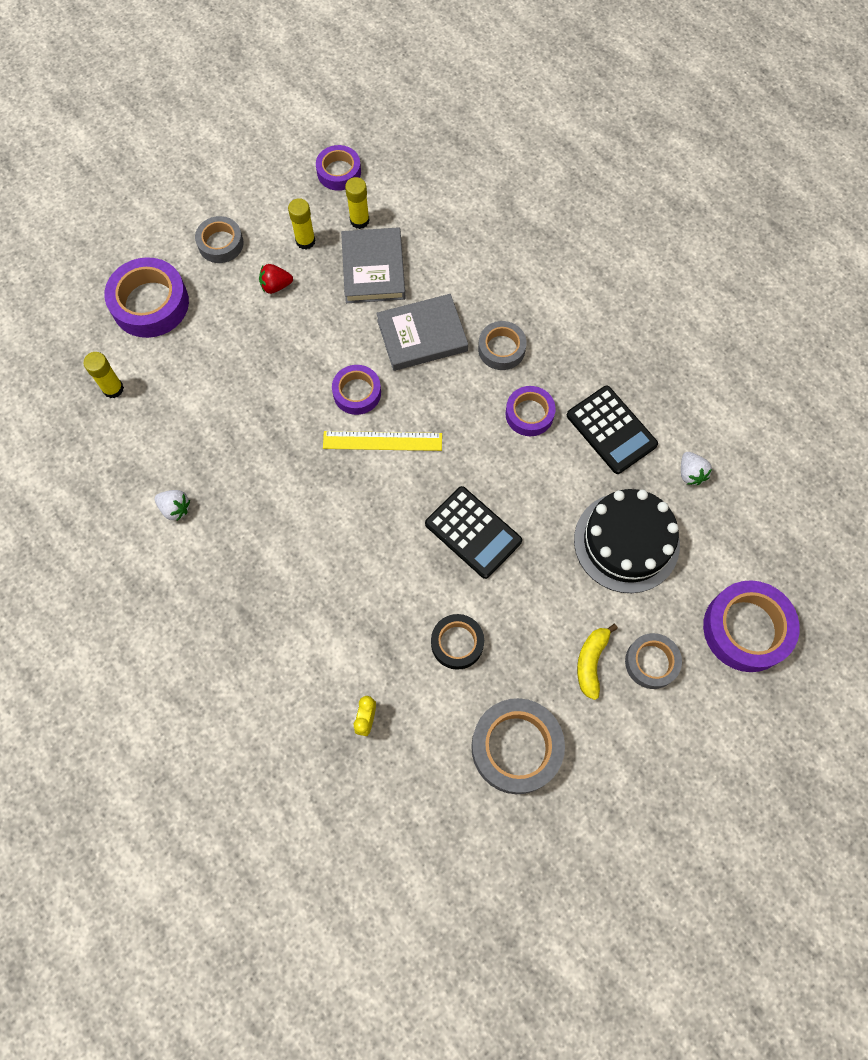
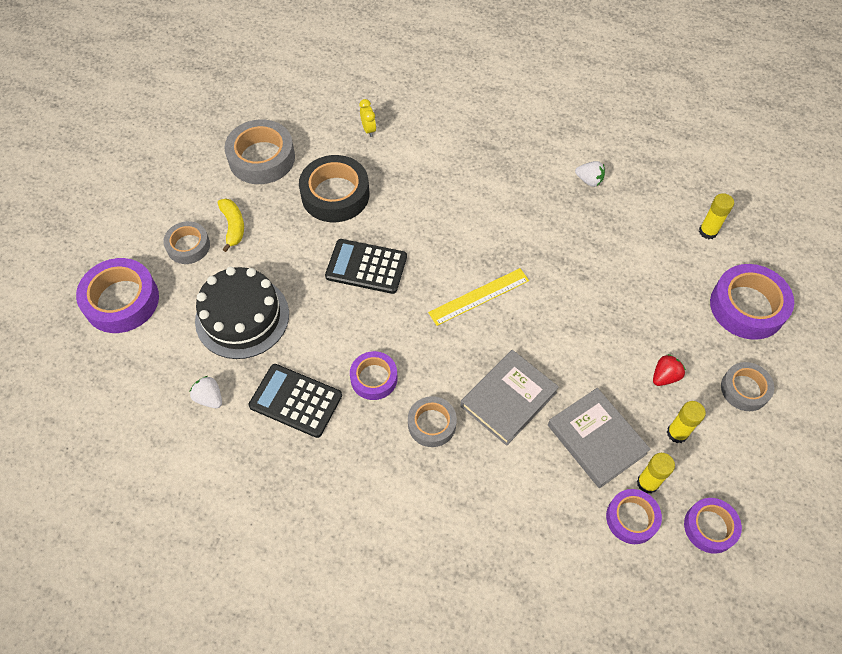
camera: 150 degrees right, 10 degrees down
(175, 508) = (589, 180): white strawberry -> white strawberry turned 150 degrees counterclockwise
(357, 393) = (526, 322): purple tape -> purple tape (631, 518)
(457, 643) = (335, 194): black tape -> black tape, size x1.65

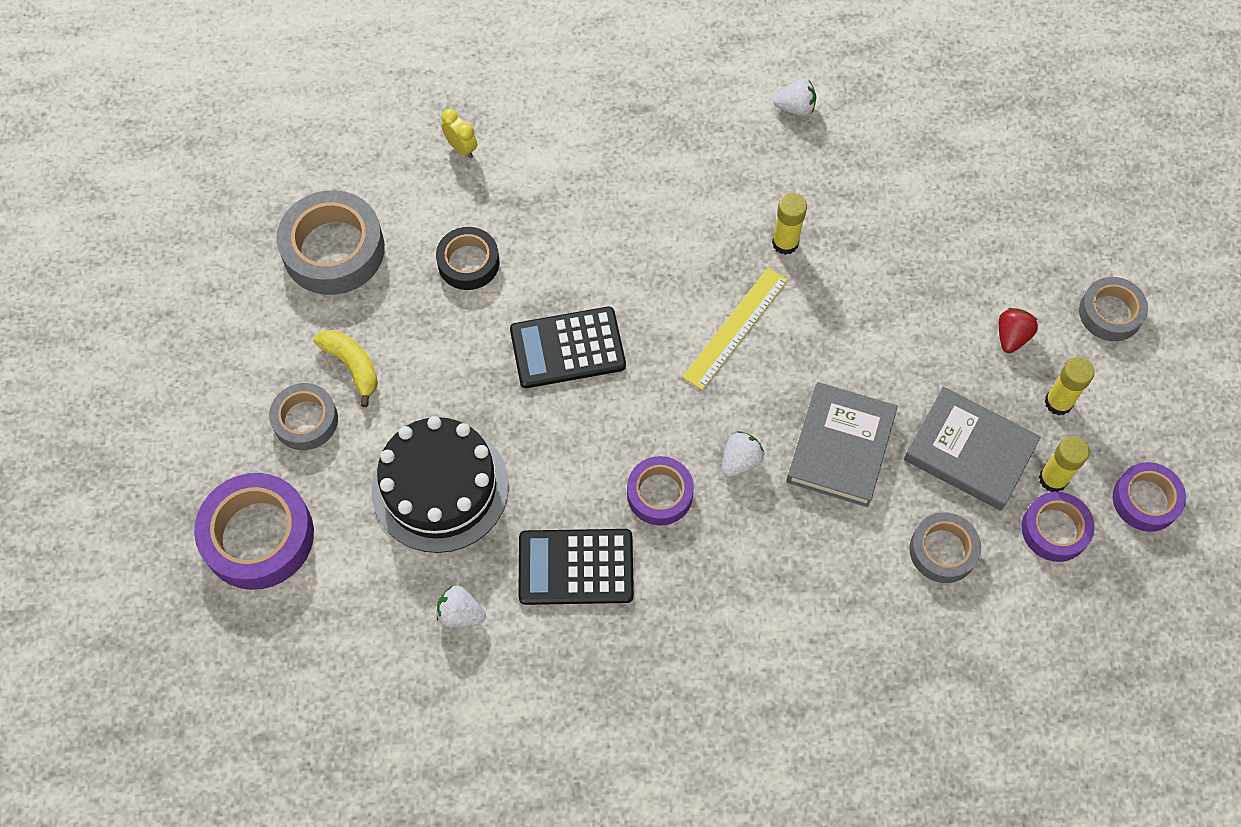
camera: 25 degrees left, 5 degrees up
(335, 194) = (468, 263): black tape -> black tape, size x0.60
(432, 424) = (763, 521): grey tape -> grey tape (943, 550)
(437, 380) = (740, 461): none -> white strawberry
(708, 231) = (976, 121): yellow glue stick -> yellow glue stick (785, 243)
(747, 307) = (1067, 204): purple tape -> none

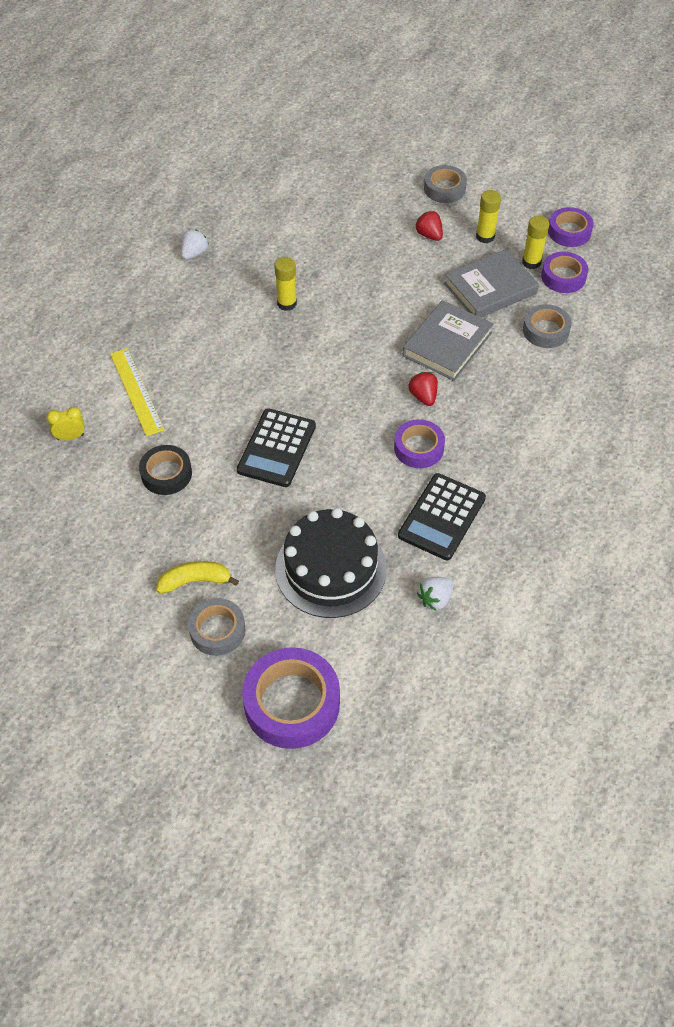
camera: 60 degrees left, 10 degrees down
(333, 250) = (89, 551): grey tape -> none
(735, 327) = (328, 355): yellow ruler -> yellow ruler (136, 391)
(740, 461) = (423, 396): white strawberry -> red strawberry
(841, 447) = (447, 344): grey book -> grey book turned 75 degrees clockwise

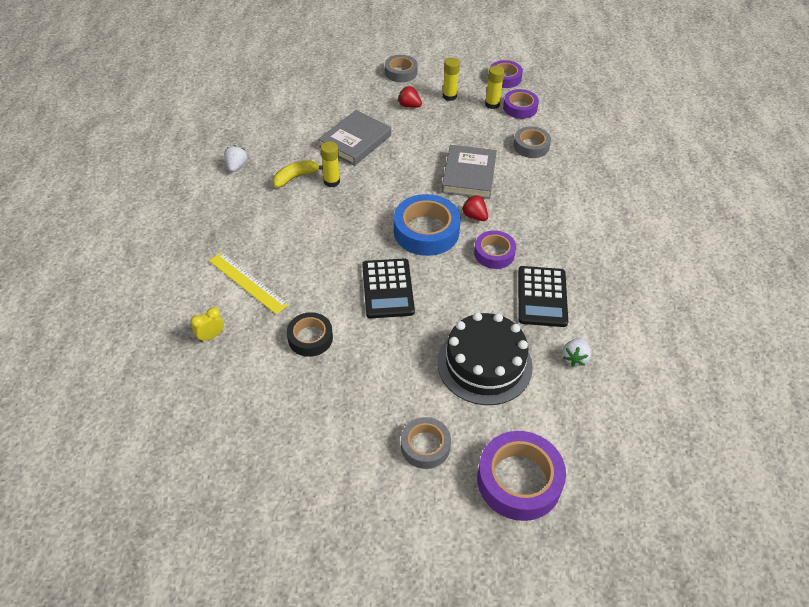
camera: 25 degrees left, 5 degrees down
(195, 581) = (383, 413): yellow banana -> yellow banana (295, 177)
(357, 396) = (426, 231): none -> blue tape
(490, 288) = (475, 129): grey book -> grey book (355, 141)

